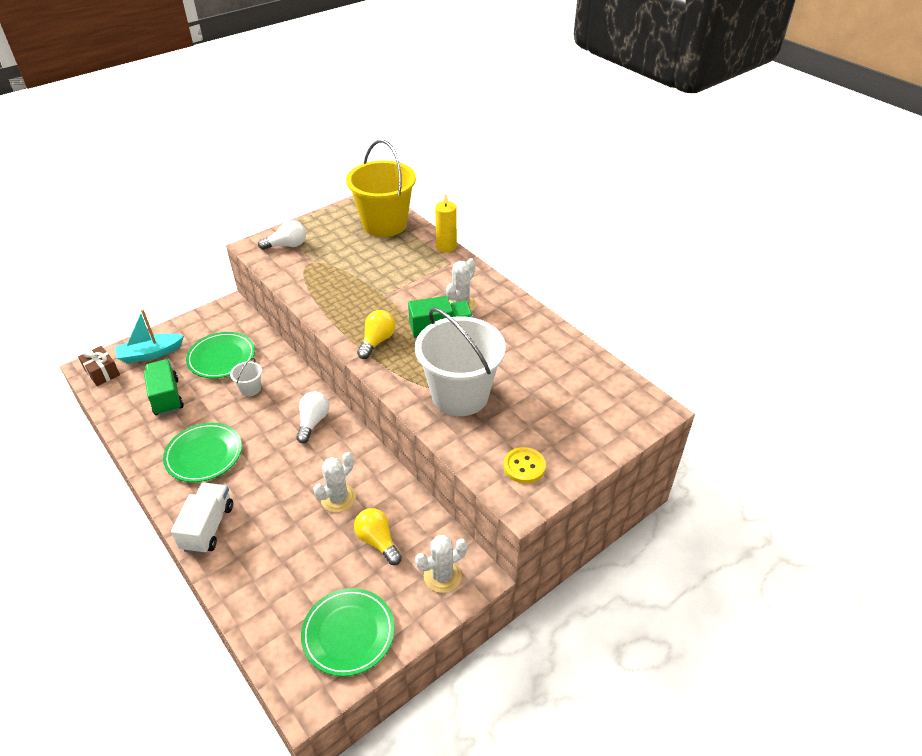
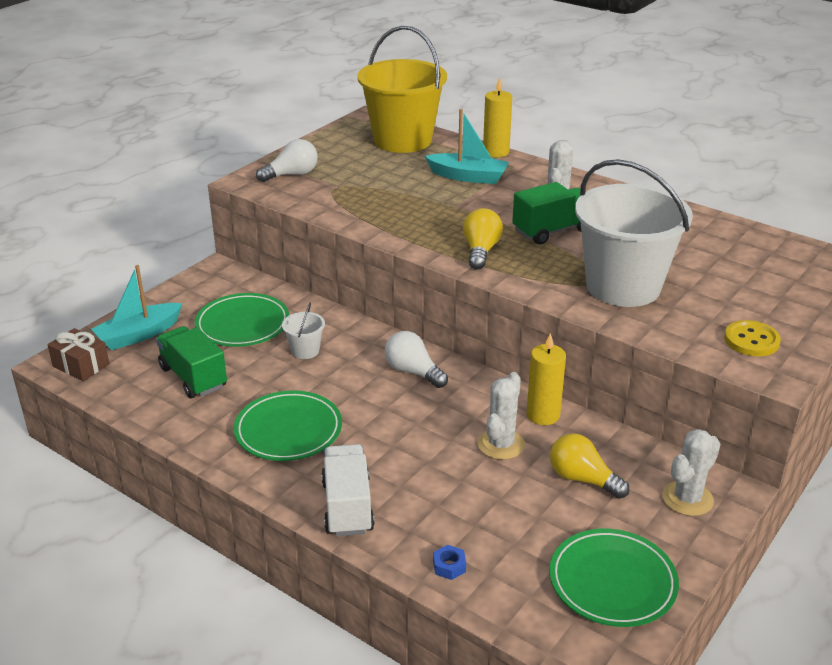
camera: 15 degrees left, 10 degrees down
(247, 592) = (449, 566): none -> blue nut
(313, 422) = (413, 372): white light bulb -> white light bulb turned 45 degrees counterclockwise
(382, 479) = (543, 415): none -> yellow candle
(411, 268) = (468, 177): none -> turquoise boat

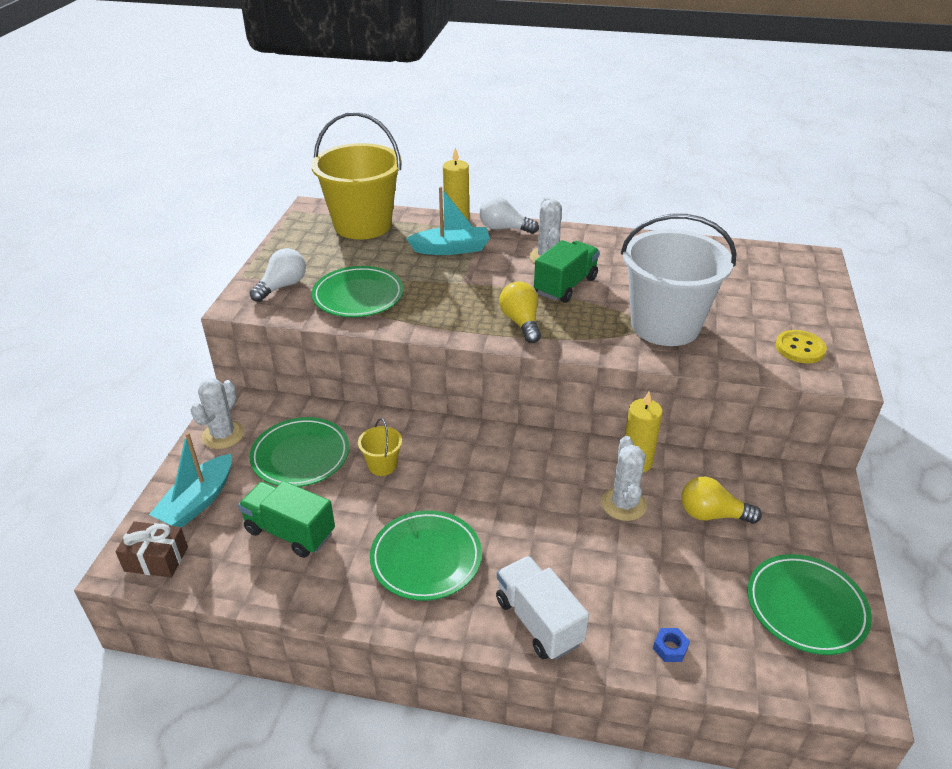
camera: 25 degrees left, 5 degrees up
(305, 351) = (382, 465): white bucket -> yellow bucket
(350, 196) = (358, 296): none -> green plate
(413, 372) = (497, 455): white light bulb -> white light bulb (504, 228)
(687, 499) = (801, 503): white cactus -> white cactus (223, 435)

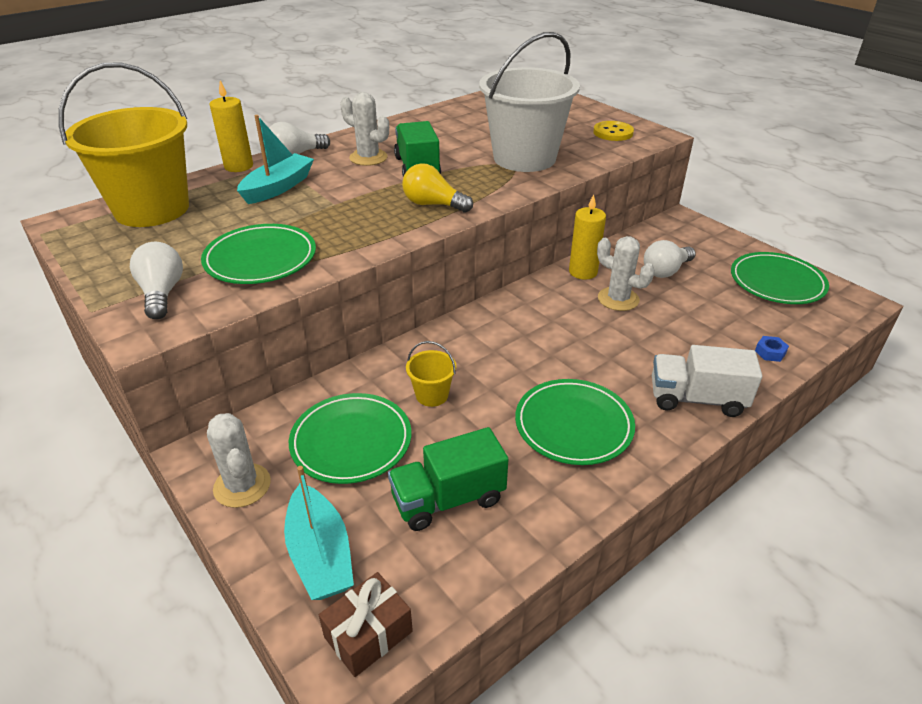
camera: 50 degrees left, 0 degrees up
(712, 514) = (665, 271): yellow light bulb -> white light bulb

